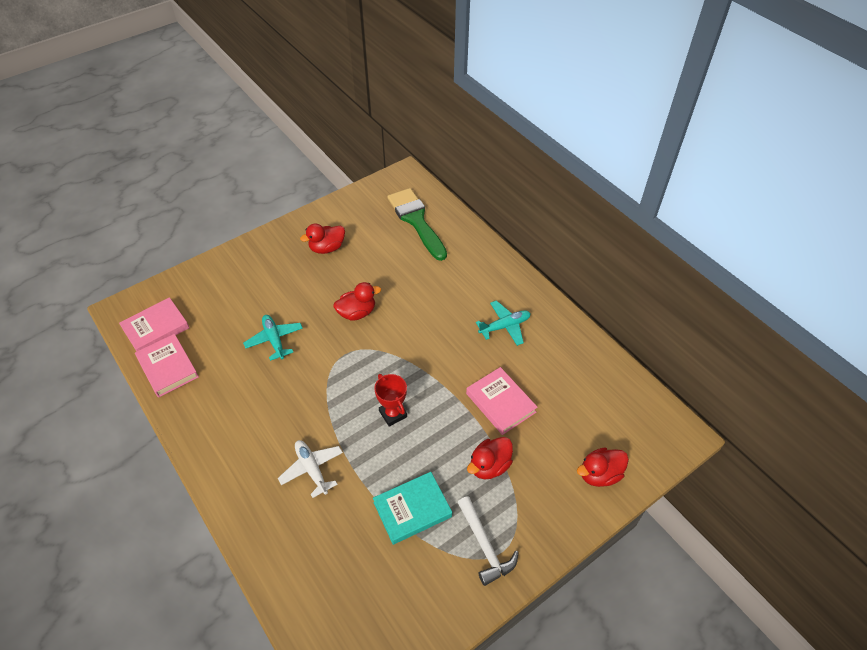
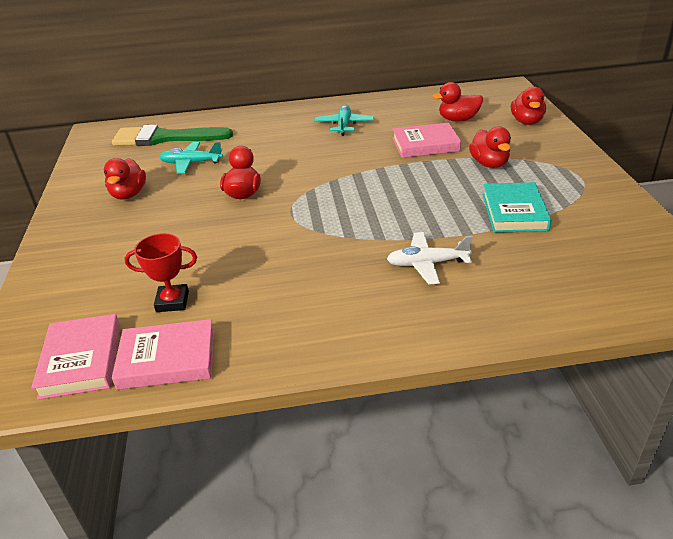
camera: 60 degrees left, 15 degrees down
(274, 340) = (220, 256): turquoise plane -> turquoise plane (191, 163)
(393, 414) = (393, 200): red trophy -> red trophy (172, 301)
(485, 546) = (572, 183): white hammer -> none
(568, 412) = (458, 119): none -> red duck

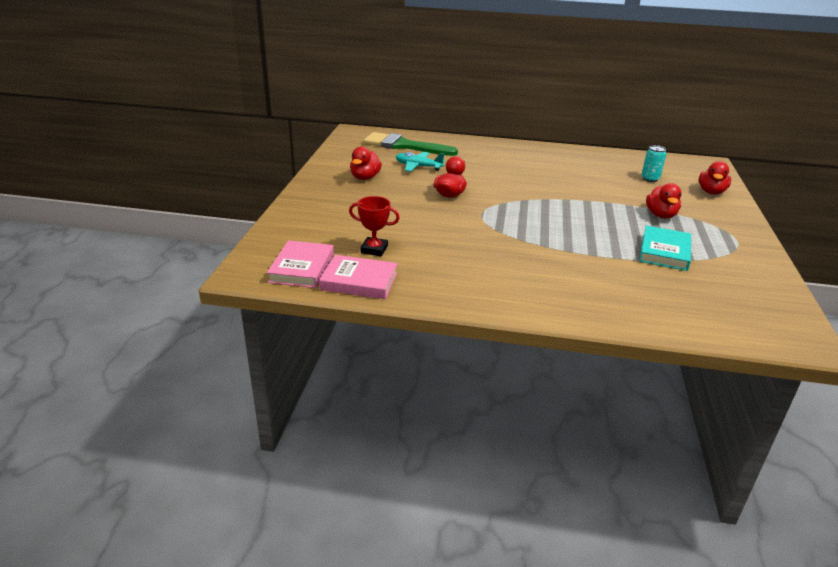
camera: 15 degrees right, 5 degrees down
(344, 125) = (550, 164): turquoise plane -> none
(425, 144) = (612, 191): pink book -> none
(427, 264) = (574, 269): white plane -> none
(458, 119) = (650, 179): red duck -> turquoise can

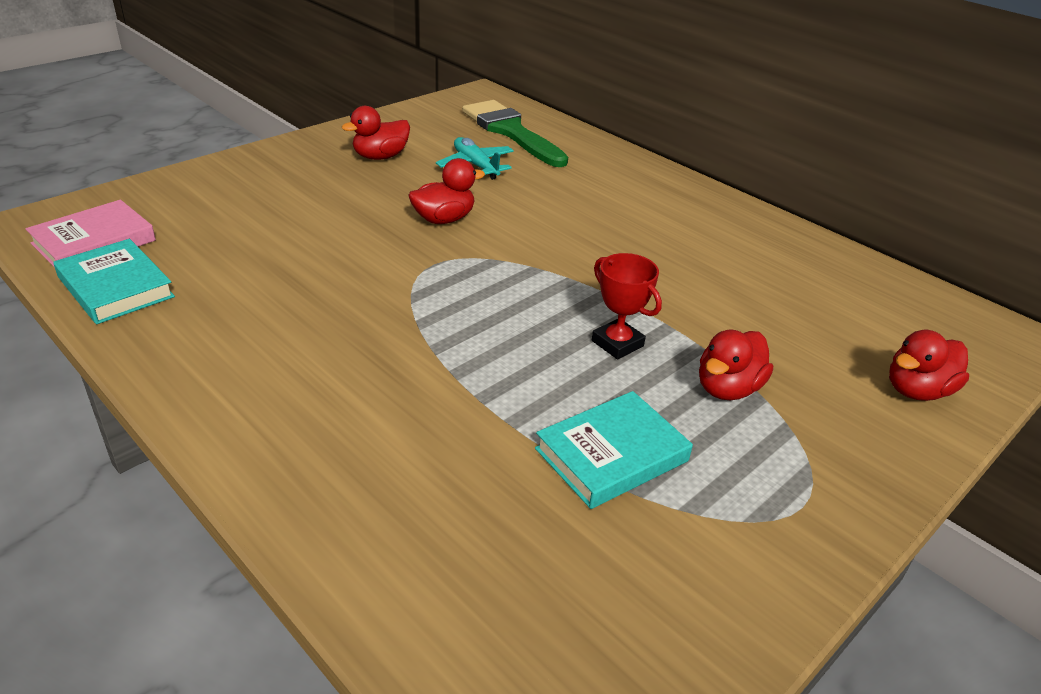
camera: 35 degrees right, 5 degrees up
(359, 281) = (116, 287): pink book -> turquoise book
(374, 249) = (210, 254): red trophy -> red trophy (617, 343)
(650, 179) = (827, 318): turquoise can -> none

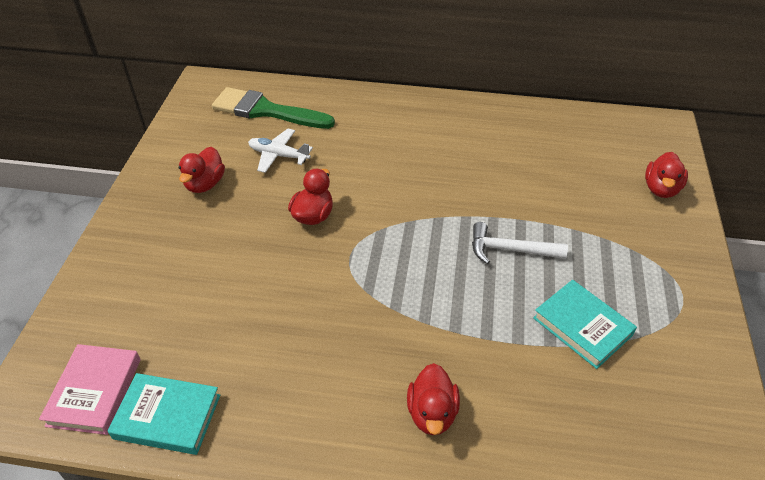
camera: 35 degrees left, 10 degrees up
(476, 165) = (279, 155): turquoise plane -> white plane
(611, 455) = (582, 326): turquoise book -> turquoise book turned 60 degrees counterclockwise
(617, 343) = (509, 250): red trophy -> white hammer
(727, 388) = (587, 245): red duck -> red duck (432, 413)

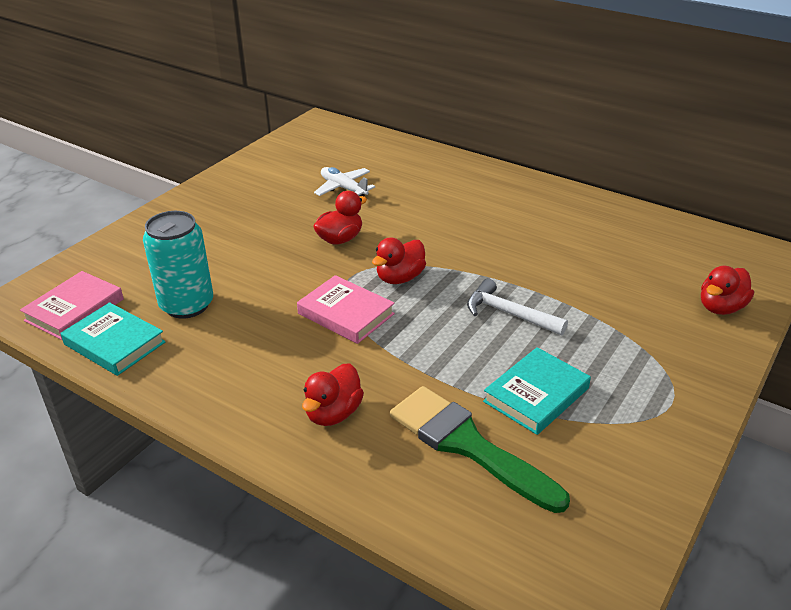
camera: 25 degrees right, 10 degrees down
(205, 184) = (265, 194): red duck -> red duck (400, 278)
(213, 343) = (187, 305): none -> turquoise can
(266, 111) = (357, 153): green brush -> green brush (467, 444)
(373, 299) = (346, 314): none -> pink book
(582, 326) = (536, 395): turquoise book -> turquoise book turned 60 degrees clockwise

